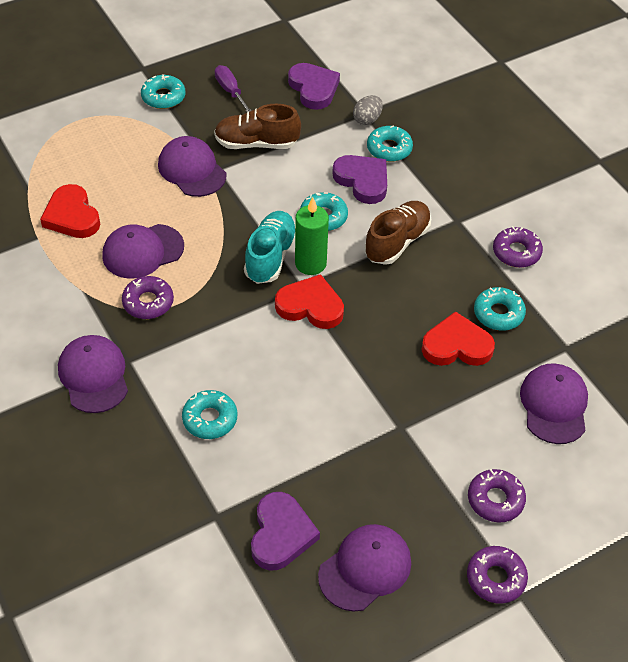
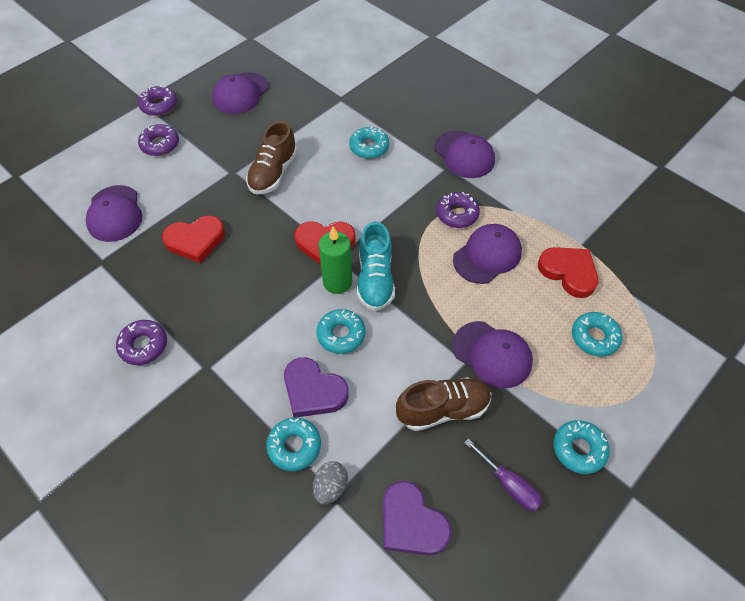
camera: 165 degrees right, 5 degrees up
(281, 534) = (297, 98): purple heart -> none
(397, 242) = (263, 325): brown shoe -> brown shoe (273, 173)
(498, 313) = (160, 277): turquoise donut -> turquoise donut (594, 337)

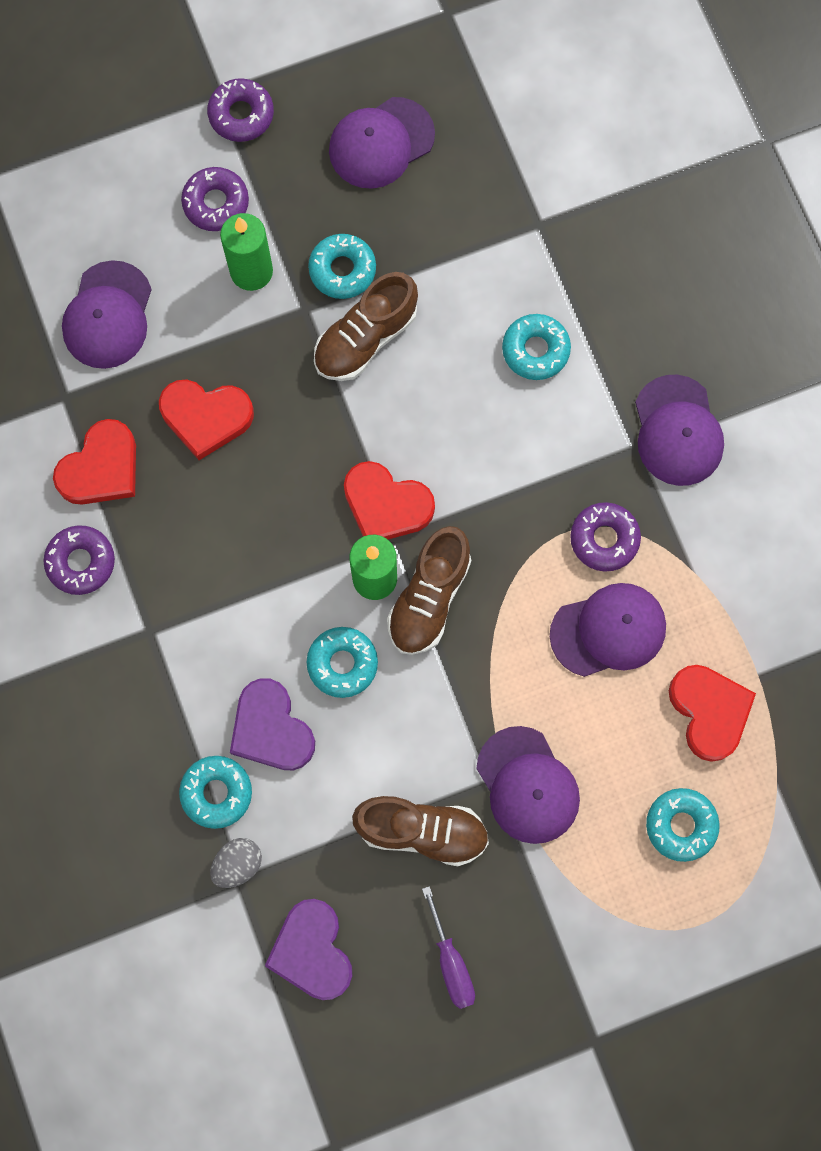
camera: 25 degrees right, 20 degrees up
(138, 289) = (101, 468): none -> red heart
(193, 166) = (251, 271): none -> green candle
(375, 279) = (429, 598): turquoise shoe -> brown shoe
(579, 449) = (562, 961): turquoise donut -> turquoise donut (342, 270)

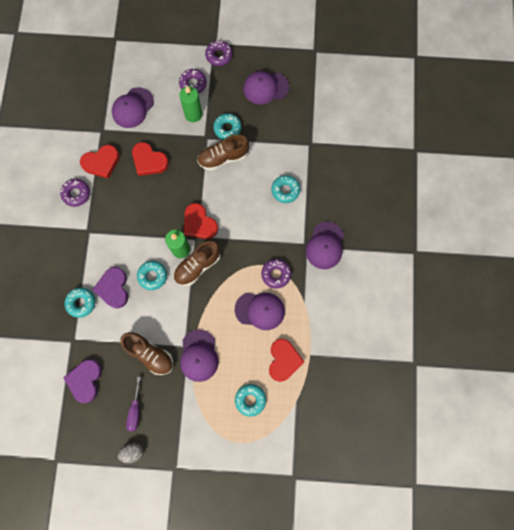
camera: 25 degrees right, 0 degrees up
(238, 864) = (75, 333): grey egg -> grey egg (132, 451)

